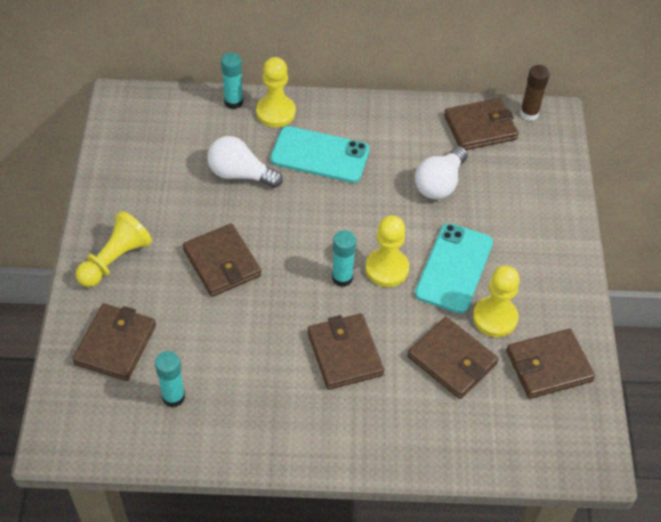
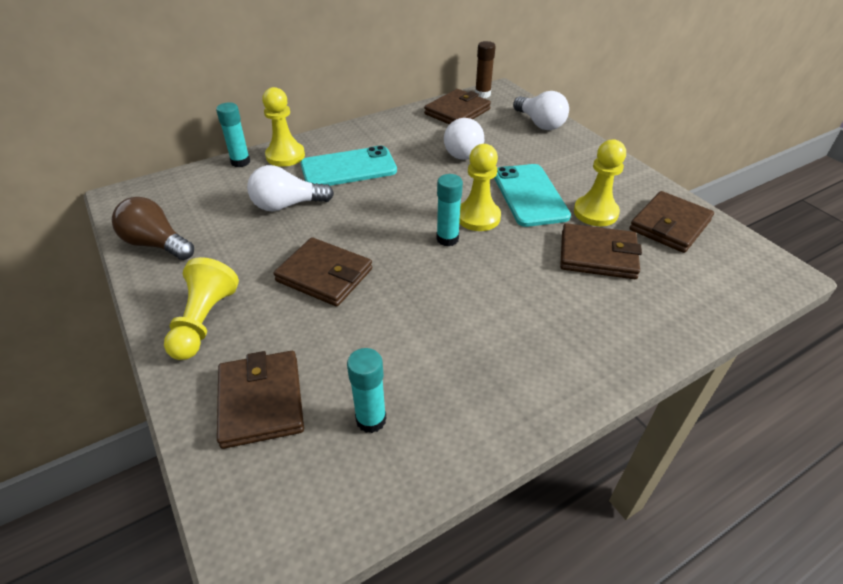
camera: 30 degrees left, 10 degrees down
(120, 167) = (156, 244): none -> brown light bulb
(345, 354) = (506, 293): brown wallet -> none
(550, 184) = (540, 123): none -> white light bulb

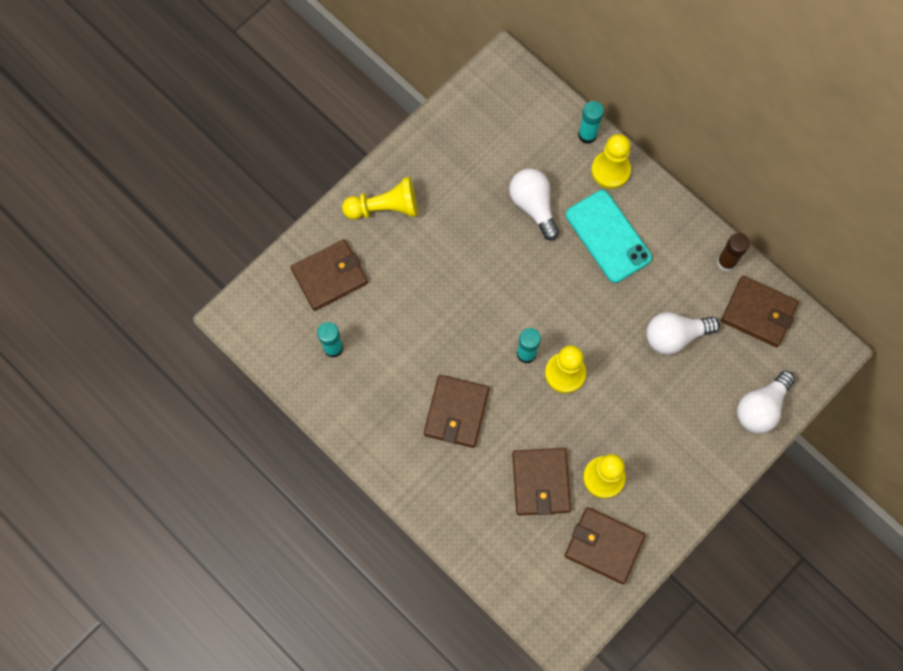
camera: 75 degrees right, 30 degrees up
(156, 244) = (453, 129): brown light bulb -> none
(324, 275) = (454, 271): brown wallet -> brown wallet (456, 412)
(482, 94) = (812, 332): brown glue stick -> brown glue stick (726, 262)
(529, 195) = (614, 414): turquoise phone -> none

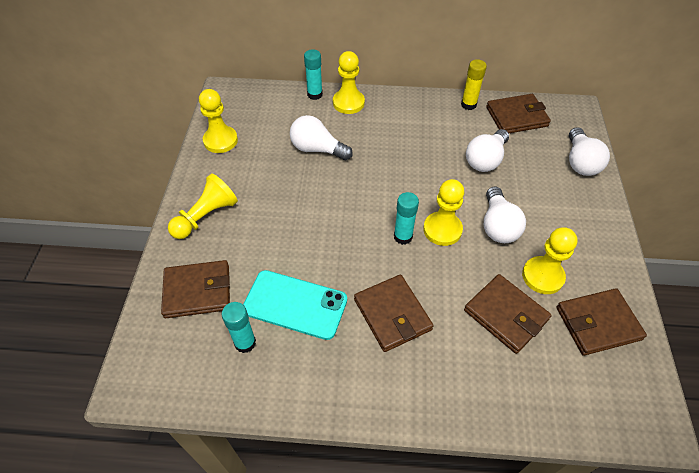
camera: 40 degrees left, 20 degrees down
(329, 276) = (197, 291): brown wallet -> brown wallet turned 60 degrees clockwise
(455, 129) = (220, 140): none -> yellow pawn
(608, 236) = (384, 135): turquoise phone -> turquoise phone (295, 304)
(615, 407) = (498, 226): none -> white light bulb
(726, 262) = (468, 105): brown glue stick -> yellow glue stick

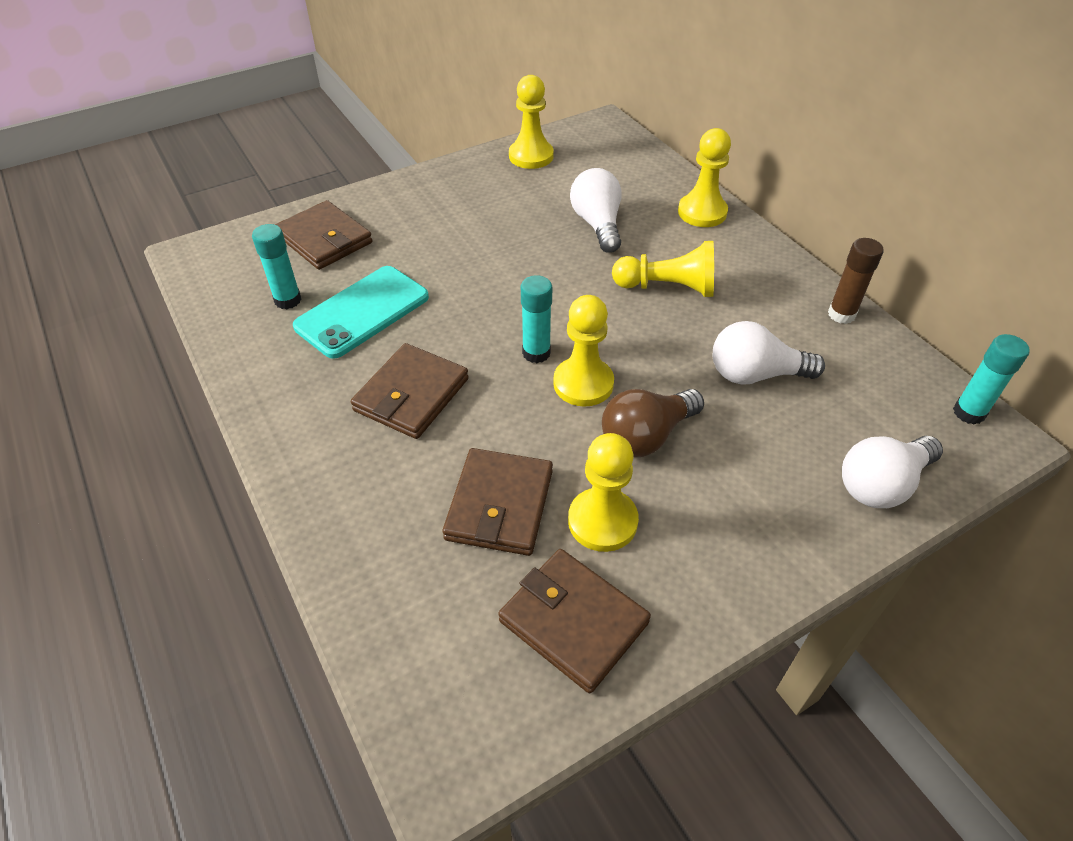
camera: 55 degrees right, 5 degrees down
(206, 216) = (420, 198): yellow pawn -> yellow pawn (667, 287)
(295, 304) = (362, 312): turquoise phone -> turquoise phone turned 60 degrees clockwise
(315, 94) = (681, 182): turquoise glue stick -> turquoise glue stick (969, 413)
(468, 105) = (841, 314): yellow glue stick -> brown glue stick
(498, 226) = (646, 436): white light bulb -> brown light bulb
(516, 117) = (884, 373): brown wallet -> none

